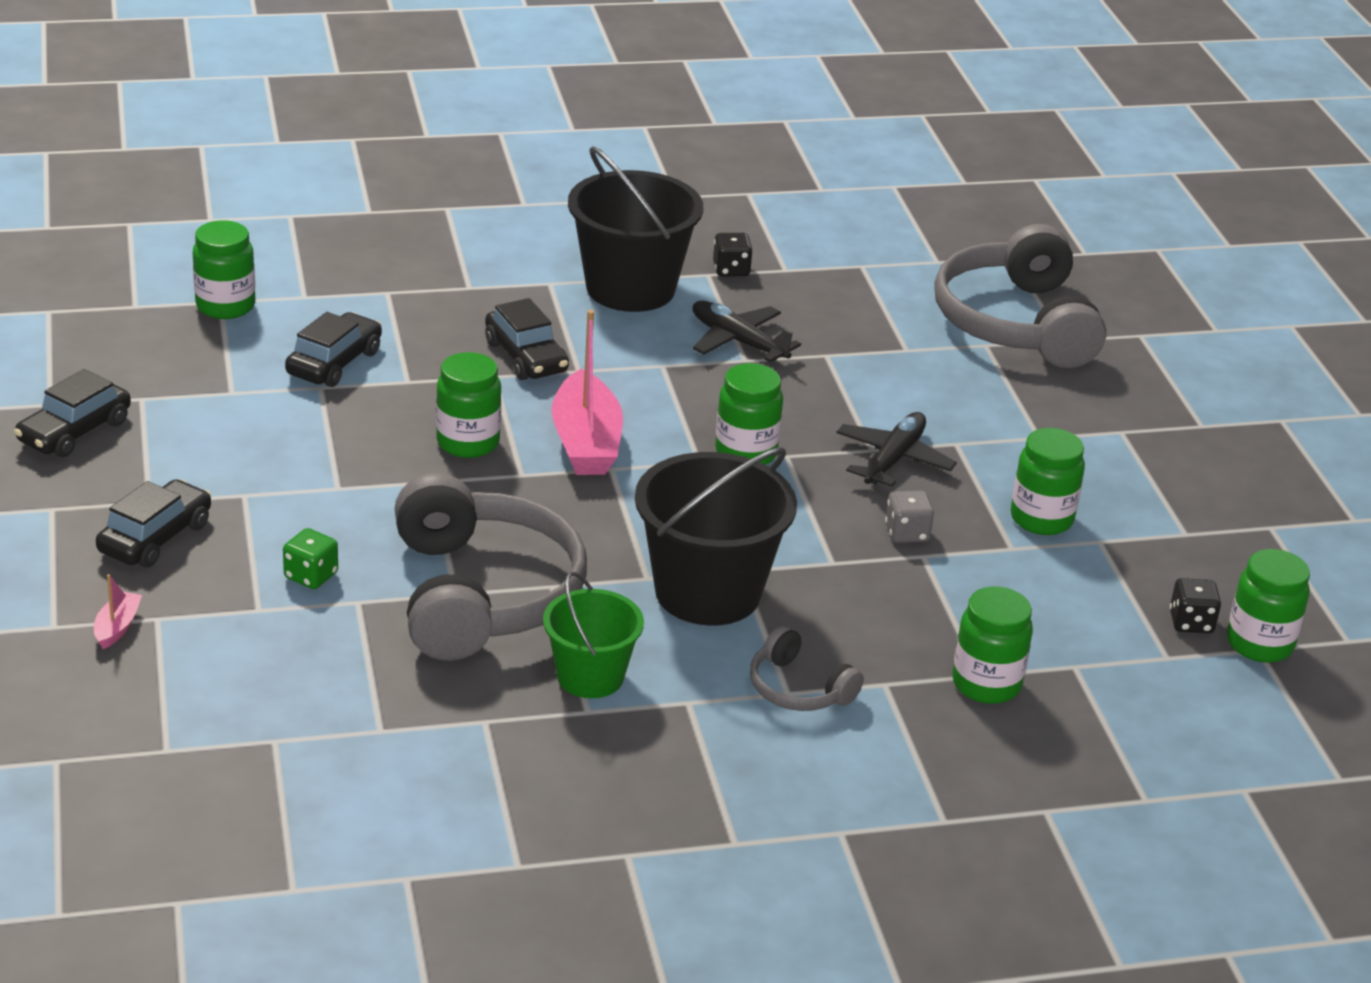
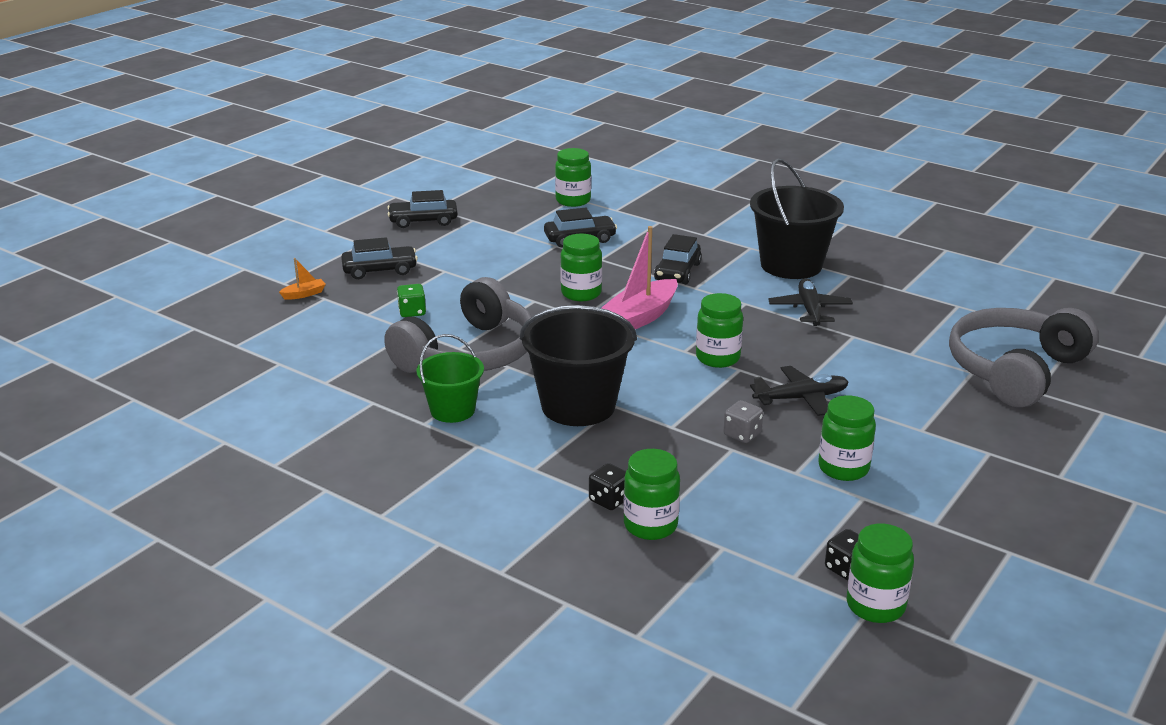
camera: 50 degrees right, 5 degrees down
(117, 627) = (304, 294): pink boat -> orange boat
(731, 270) = (867, 278): black dice -> black dice (609, 500)
(798, 688) = (543, 470): grey headphones -> none

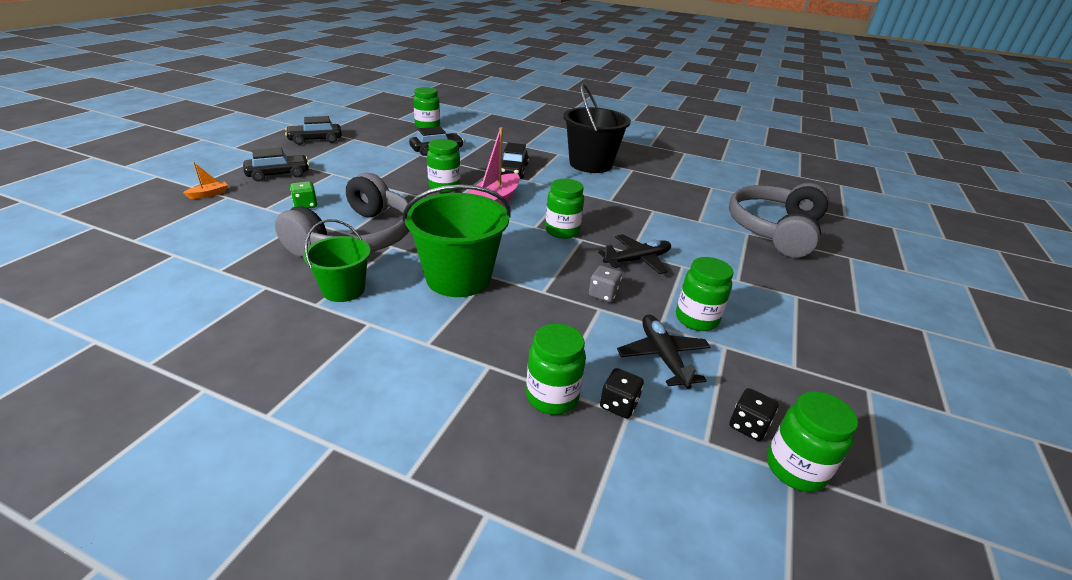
camera: 15 degrees left, 5 degrees up
(578, 406) = (458, 278): black bucket -> green bucket
(609, 500) = (506, 371): black dice -> black dice (618, 405)
(809, 310) = (615, 193): black plane -> black plane (663, 357)

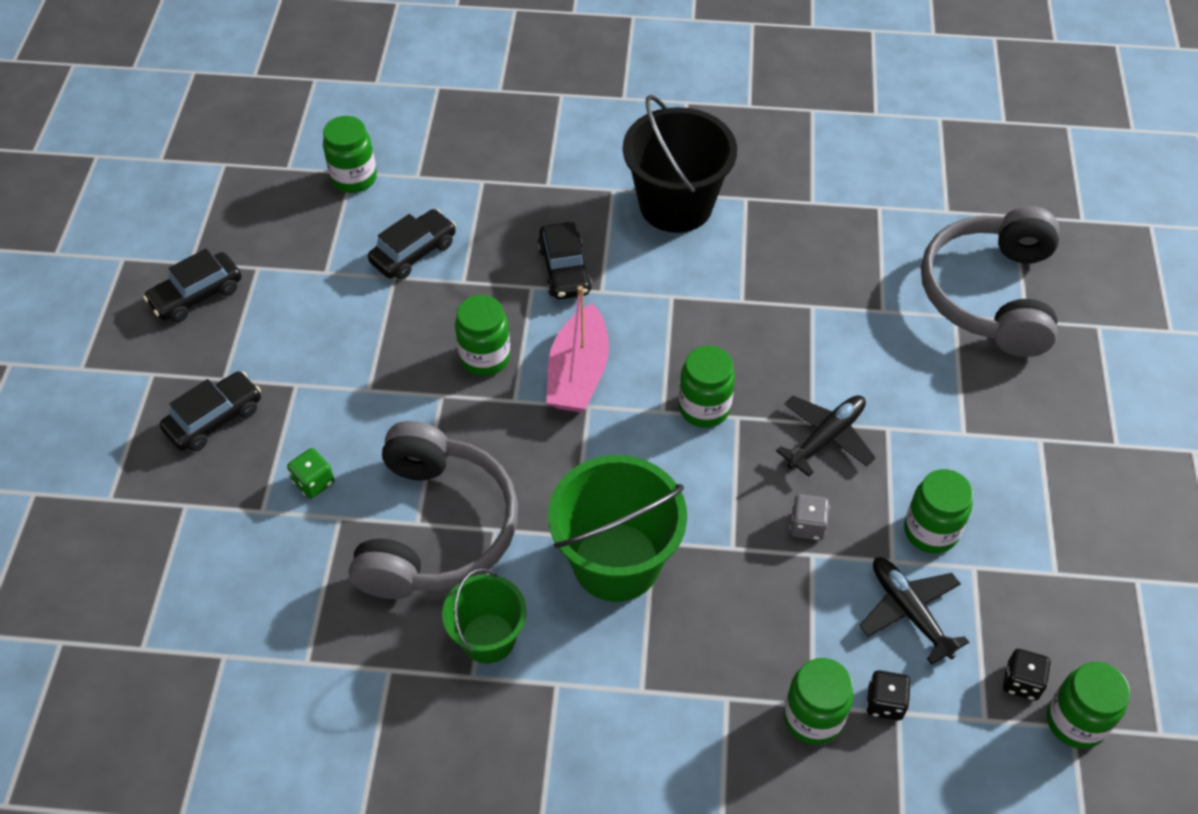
camera: 15 degrees left, 20 degrees up
(209, 194) = (153, 509): orange boat -> none

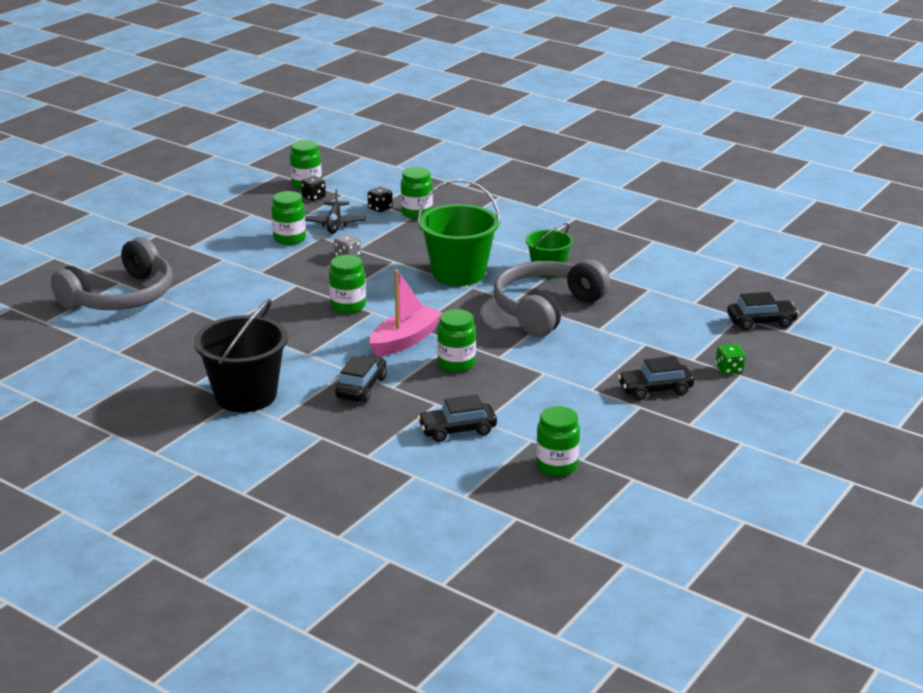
camera: 150 degrees left, 25 degrees down
(197, 295) = (637, 457): black car -> black car (761, 321)
(314, 482) = (606, 345): green dice -> green dice (729, 369)
(354, 178) = (466, 491): green jar -> green jar (557, 466)
(826, 438) = (296, 278): black plane -> none

